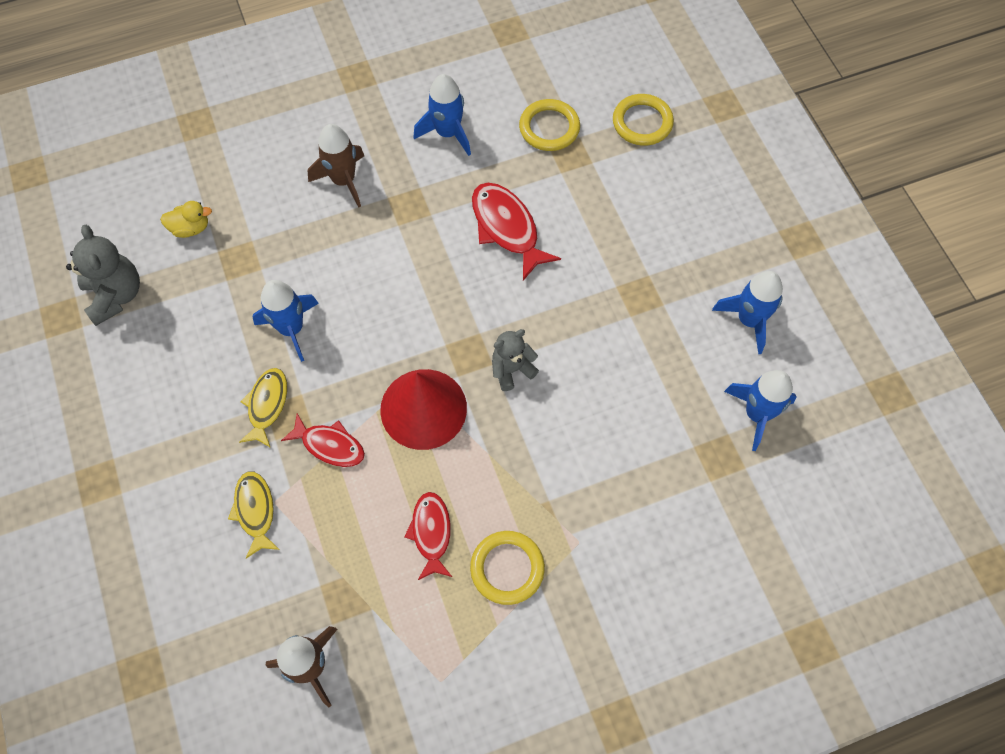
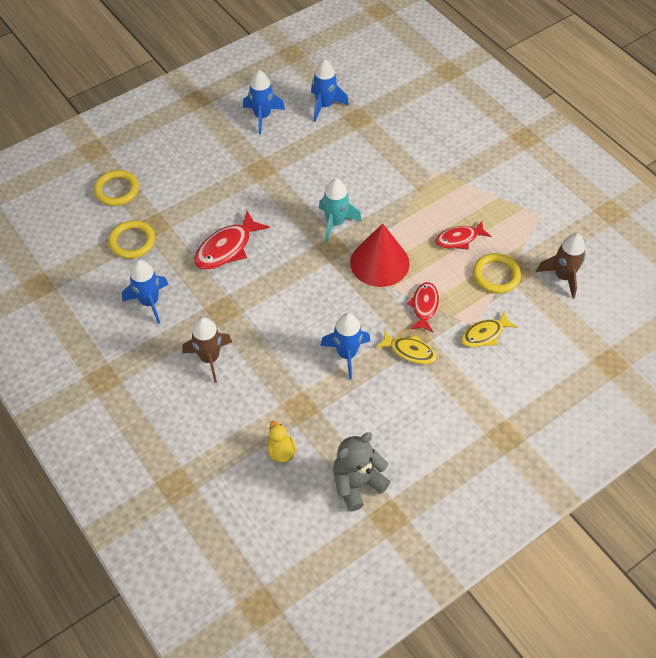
camera: 105 degrees left, 10 degrees down
(267, 405) = (410, 351): yellow fish -> yellow fish turned 150 degrees counterclockwise
(507, 568) = (464, 199): yellow ring -> yellow ring (496, 275)
(512, 369) = (335, 223): grey teddy bear -> turquoise rocket

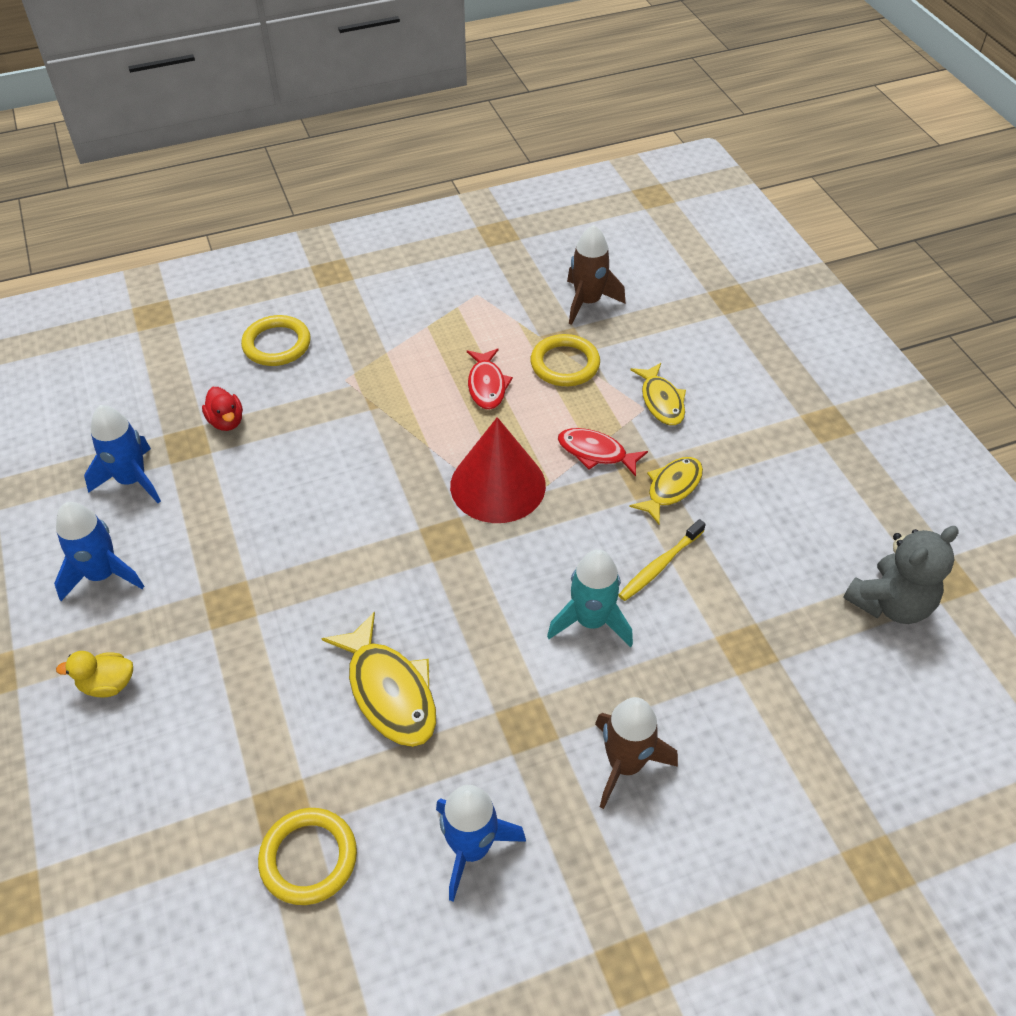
camera: 75 degrees left, 5 degrees down
(117, 190) = (156, 869): yellow ring -> yellow ring (277, 344)
(227, 248) = (389, 691): red fish -> yellow fish
(281, 451) = (825, 691): yellow duck -> yellow duck (108, 684)
(335, 223) = (397, 522): turquoise rocket -> turquoise rocket (591, 621)
(347, 354) = (660, 565): blue rocket -> yellow toothbrush
(357, 484) = (890, 603): grey teddy bear -> grey teddy bear turned 105 degrees counterclockwise
(380, 129) = (226, 421): none -> red duck

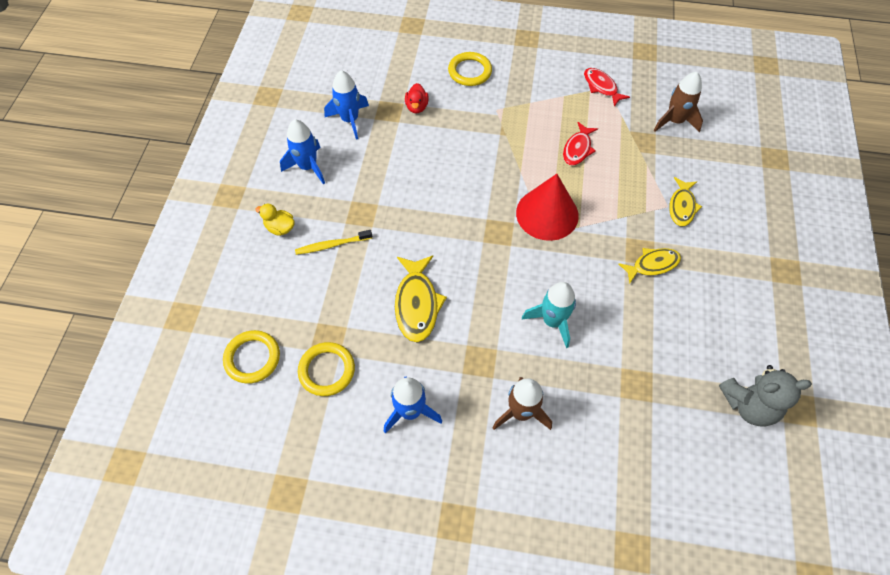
camera: 30 degrees right, 10 degrees up
(565, 364) = (634, 156): yellow ring -> yellow ring (252, 358)
(596, 453) = (619, 221): red fish -> red fish (601, 87)
(660, 565) = (615, 308): yellow toothbrush -> yellow toothbrush (332, 245)

